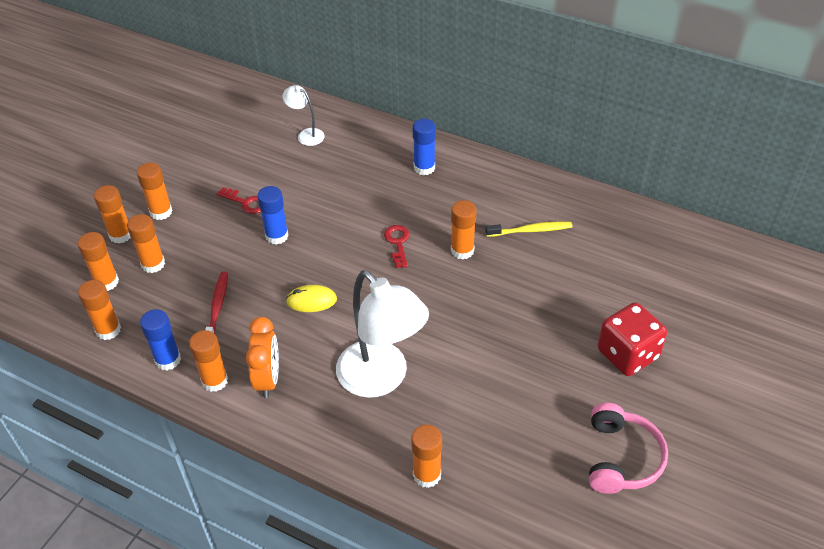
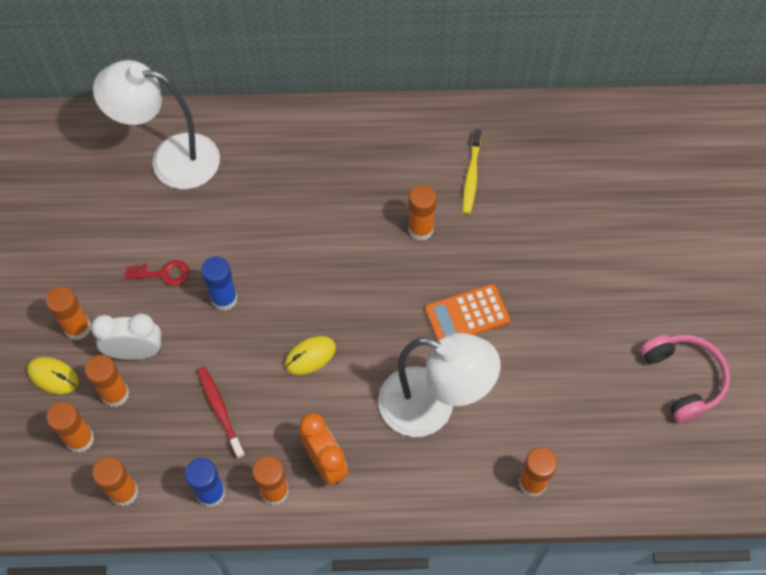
camera: 30 degrees left, 15 degrees up
(121, 235) = (53, 376): orange glue stick -> yellow mouse
(188, 244) = (136, 352): none -> white clock
(306, 135) = (171, 159): white lamp -> white lamp, size x2.10
(397, 243) = (352, 250): red key -> none
(424, 168) = (323, 147): blue glue stick -> none
(458, 325) = (467, 315): none -> orange calculator
(530, 230) = (471, 176): yellow toothbrush -> yellow toothbrush turned 135 degrees clockwise
(627, 354) = (632, 272): red dice -> none

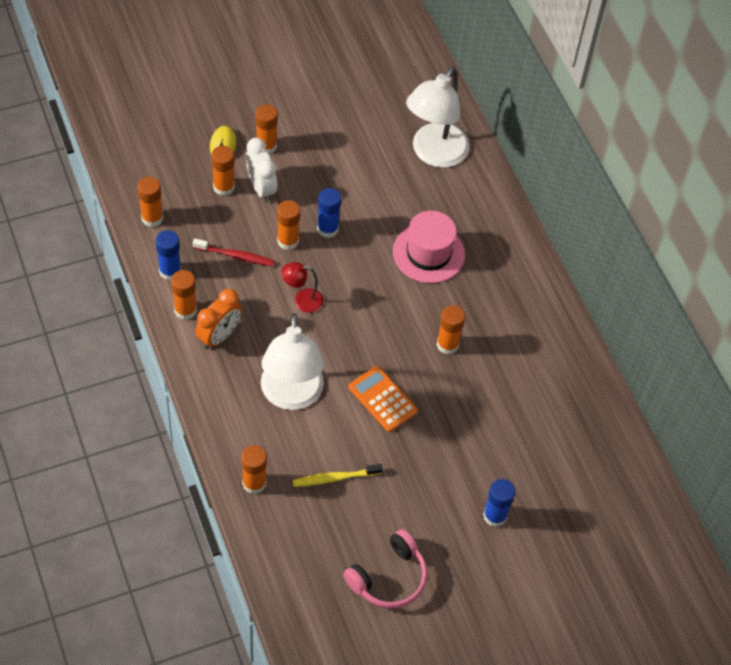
camera: 65 degrees right, 5 degrees down
(80, 439) = (181, 178): orange glue stick -> orange glue stick (288, 241)
(163, 273) = (332, 183): red key -> none
(171, 159) = (434, 154): white lamp -> white lamp turned 135 degrees counterclockwise
(220, 410) = (235, 256): red toothbrush -> red toothbrush turned 60 degrees clockwise
(298, 208) = (428, 253): none -> pink hat
(310, 356) = (302, 300): yellow mouse -> red lamp
(471, 176) = (516, 368): yellow toothbrush -> yellow toothbrush (335, 478)
(636, 255) = (495, 516): none -> blue glue stick

